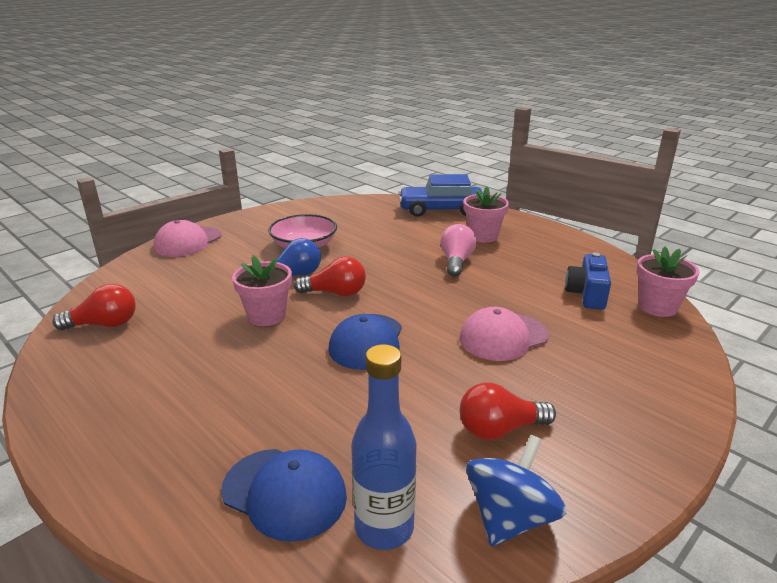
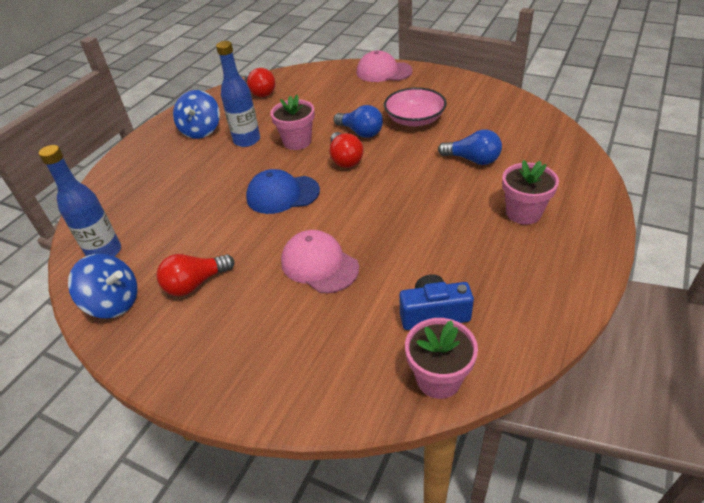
camera: 75 degrees right, 15 degrees up
(138, 391) = (201, 130): none -> blue spinning top
(218, 352) = (247, 140): none -> blue bottle
(284, 493) = (128, 209): blue cap -> none
(397, 237) = (472, 160): none -> blue light bulb
(441, 210) = (568, 169): blue car -> none
(456, 262) = (446, 208): pink light bulb -> none
(499, 429) = (195, 284): red light bulb -> red light bulb turned 90 degrees counterclockwise

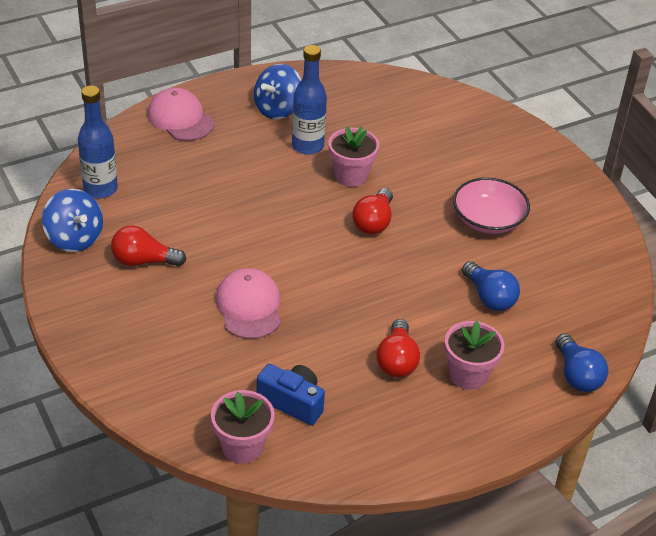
camera: 30 degrees right, 0 degrees up
(260, 92) = (375, 94): red light bulb -> red light bulb (397, 360)
(282, 194) = (283, 223): blue cap -> none
(360, 132) = (420, 202): blue light bulb -> blue light bulb (577, 375)
(383, 72) = (526, 142): pink cap -> pink cap (180, 119)

